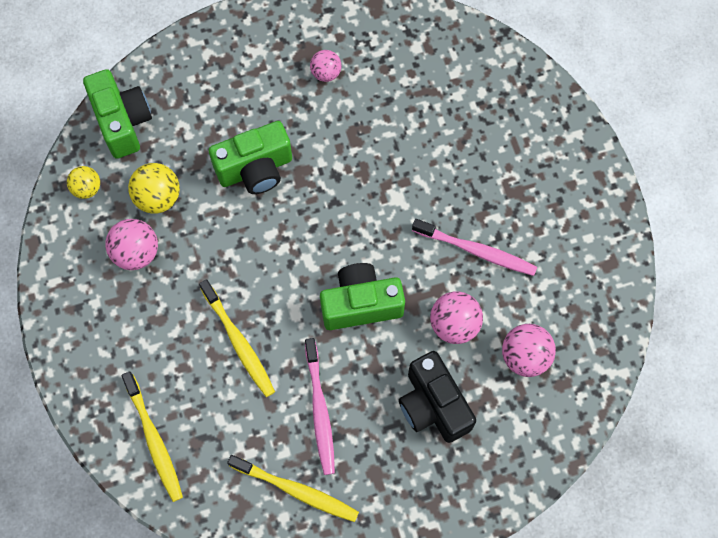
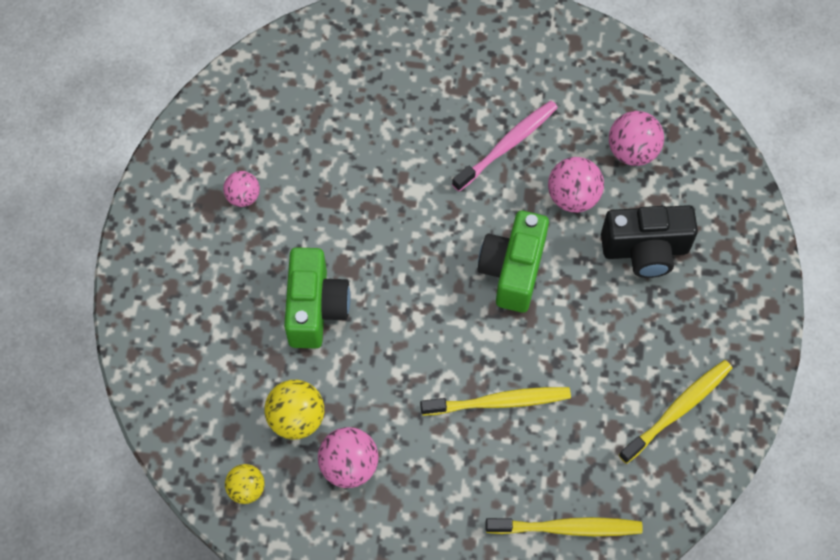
camera: 65 degrees left, 5 degrees down
(122, 122) = (187, 420): green camera -> none
(320, 410) = (605, 354): pink toothbrush -> none

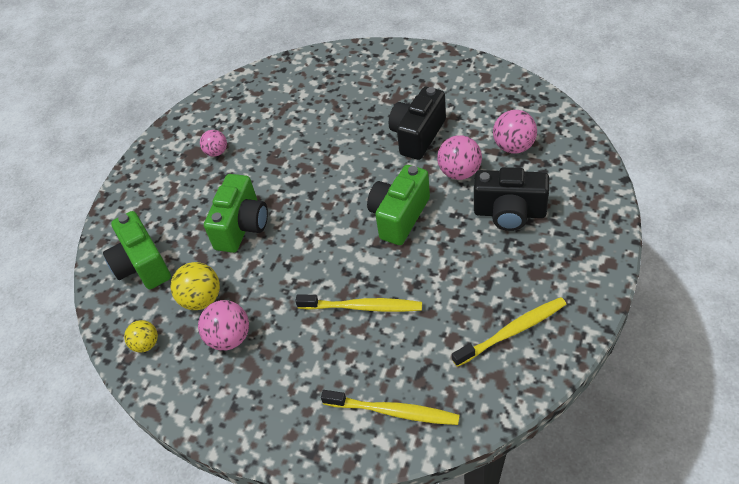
camera: 20 degrees right, 15 degrees down
(201, 381) = (142, 265): none -> green camera
(507, 145) = (418, 136): pink toothbrush -> black camera

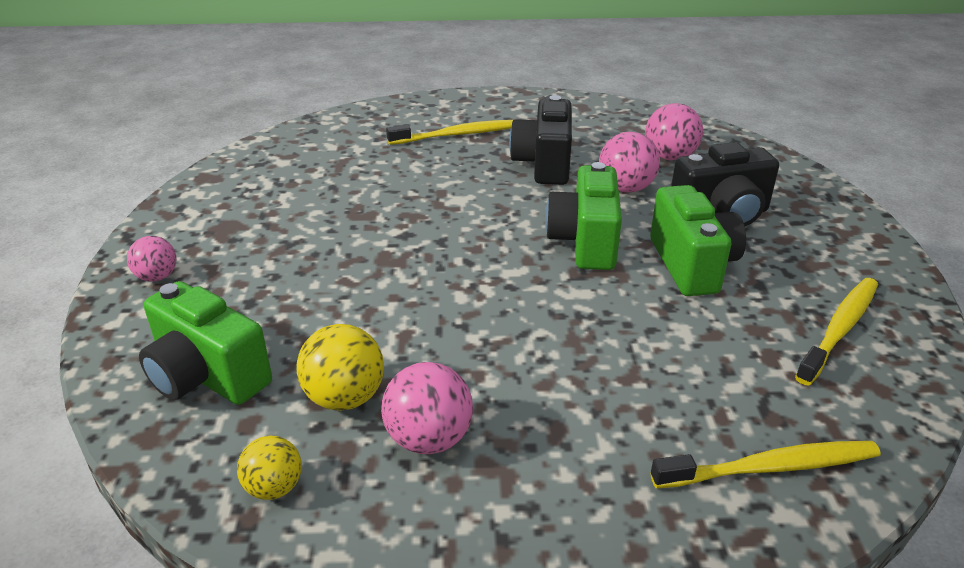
camera: 30 degrees left, 15 degrees down
(216, 152) = (263, 221): pink ball -> pink ball (157, 277)
(242, 227) = (358, 294): green camera -> green camera (692, 265)
(362, 307) = (615, 348): yellow toothbrush -> yellow toothbrush (458, 135)

